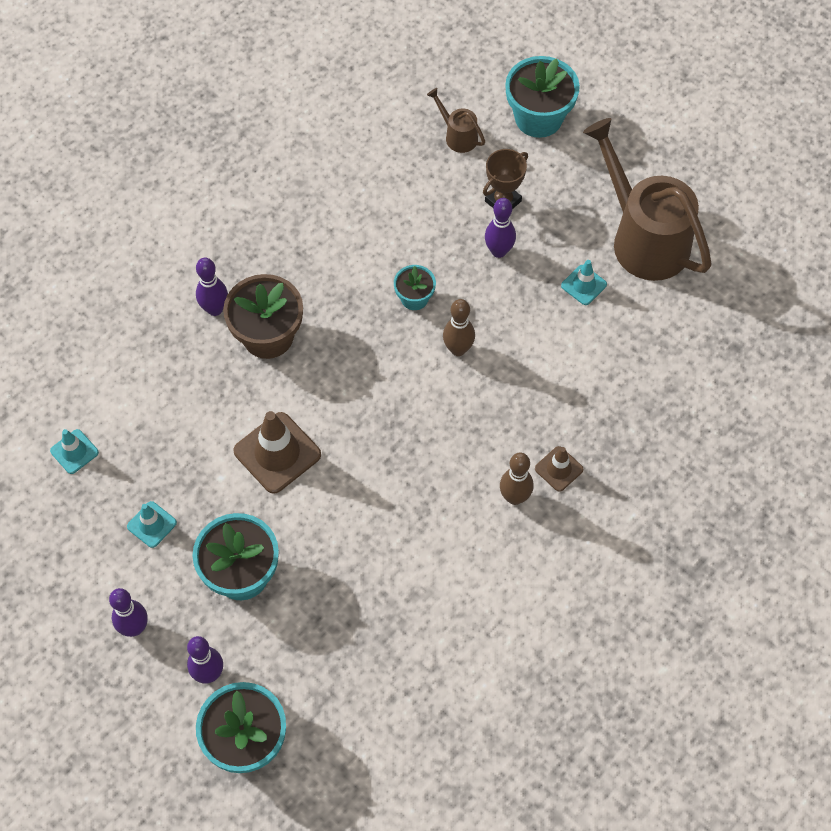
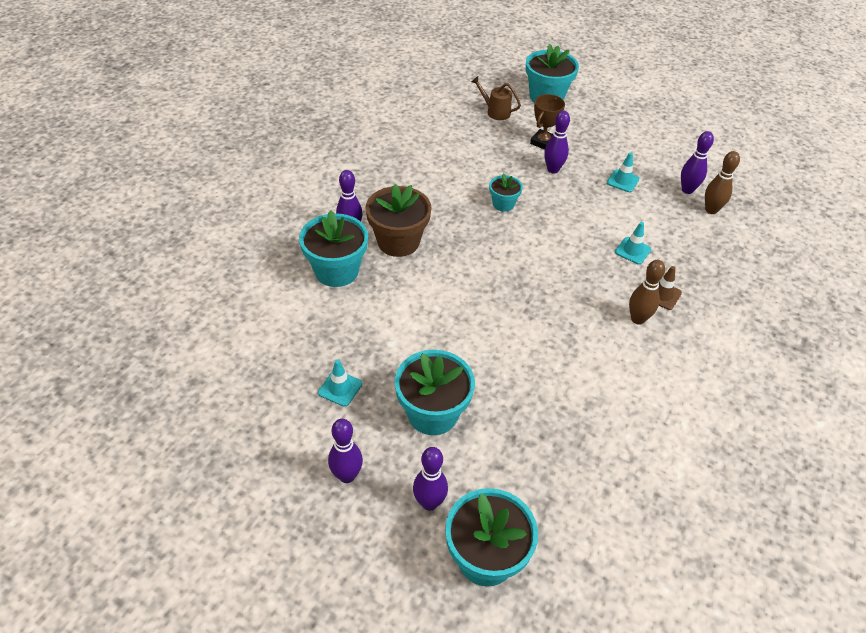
camera: 15 degrees left, 15 degrees down
(74, 451) = (256, 344): turquoise traffic cone -> turquoise traffic cone (632, 251)
(185, 367) = (336, 271): none -> turquoise flower pot
(277, 453) = (433, 318): brown traffic cone -> none
(458, 349) = (549, 230): brown bowling pin -> brown bowling pin (711, 210)
(642, 237) = (649, 150): brown watering can -> none
(663, 314) = (687, 190): none -> purple bowling pin

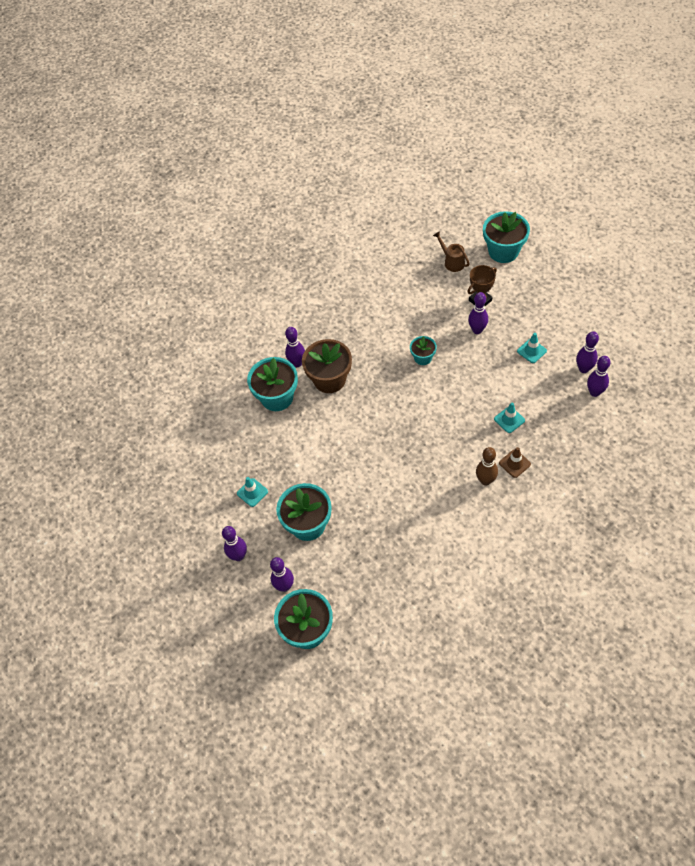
camera: 25 degrees right, 10 degrees up
(711, 210) = (594, 392): brown bowling pin -> purple bowling pin

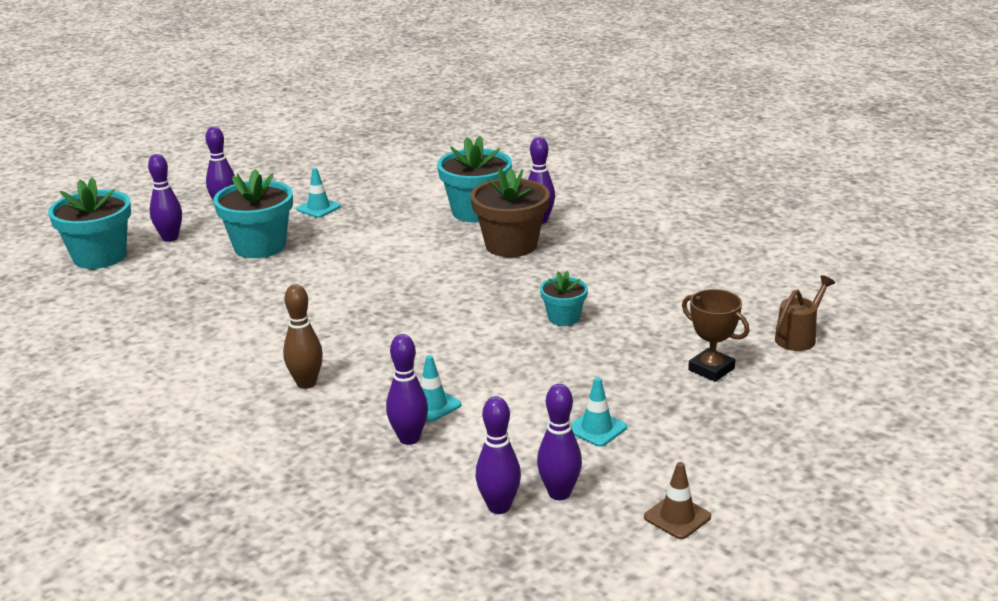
camera: 80 degrees right, 30 degrees down
(477, 330) = (637, 368): purple bowling pin -> purple bowling pin (409, 438)
(503, 251) = (852, 393): turquoise flower pot -> none
(514, 463) = (336, 412): brown traffic cone -> brown traffic cone (677, 517)

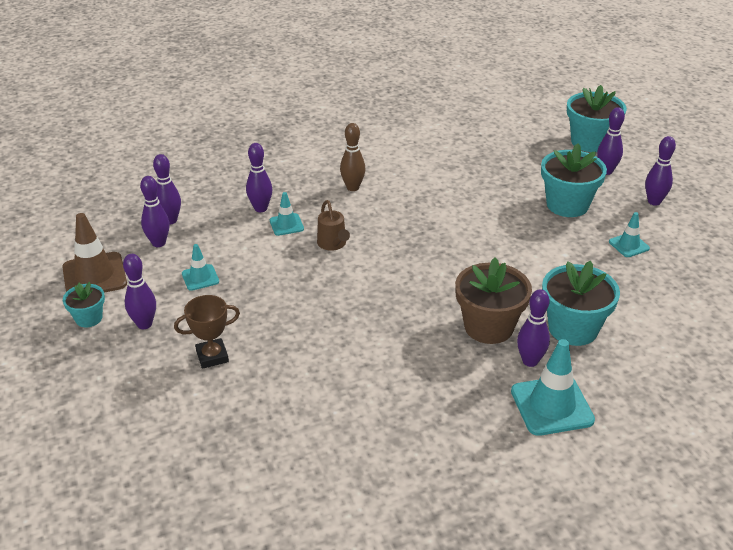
camera: 115 degrees right, 10 degrees up
(563, 318) = (344, 312): turquoise flower pot -> turquoise flower pot (88, 318)
(585, 204) = (552, 406): none -> turquoise traffic cone
(677, 517) = (94, 275): brown traffic cone -> brown traffic cone, size x1.82
(716, 433) = (144, 324): none -> purple bowling pin
(799, 337) = (207, 428): brown watering can -> brown watering can (333, 244)

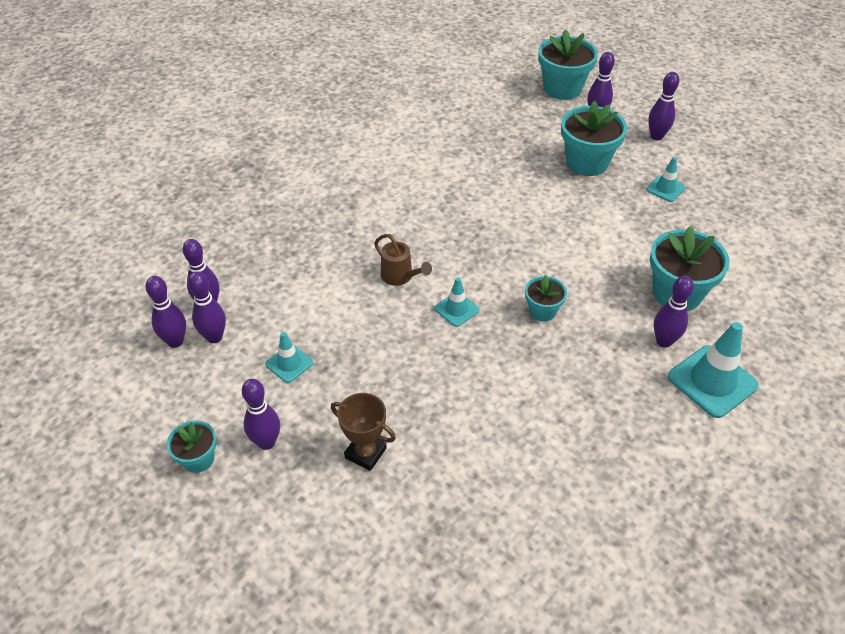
camera: 25 degrees left, 10 degrees up
(94, 275) = (168, 403): brown traffic cone -> none
(212, 356) = (365, 453): brown trophy -> brown trophy turned 75 degrees clockwise
(260, 208) = (297, 259): purple bowling pin -> purple bowling pin (175, 341)
(286, 225) = (337, 269): turquoise traffic cone -> turquoise traffic cone (456, 309)
(352, 187) = (376, 204): brown bowling pin -> none
(436, 304) = (542, 311): none -> turquoise flower pot
(488, 327) = (605, 318): brown flower pot -> none

